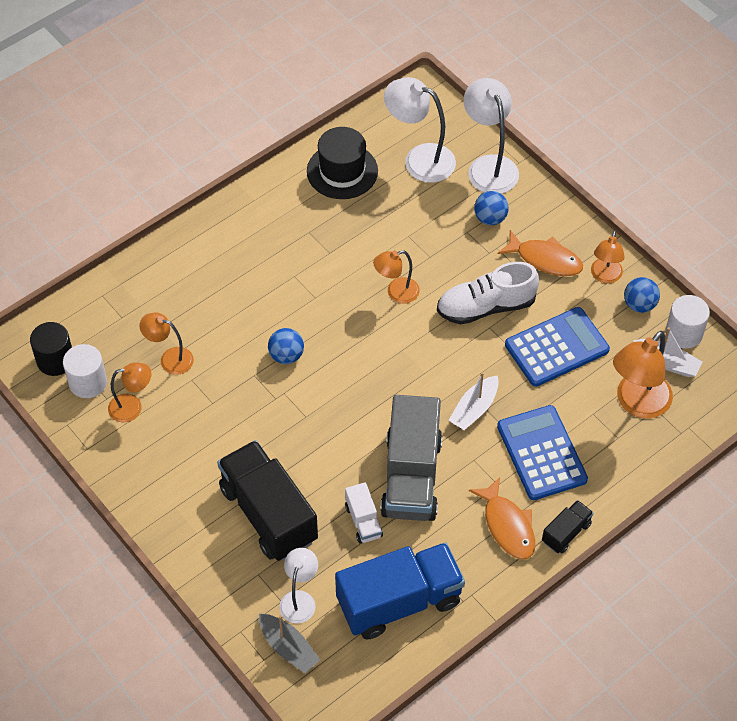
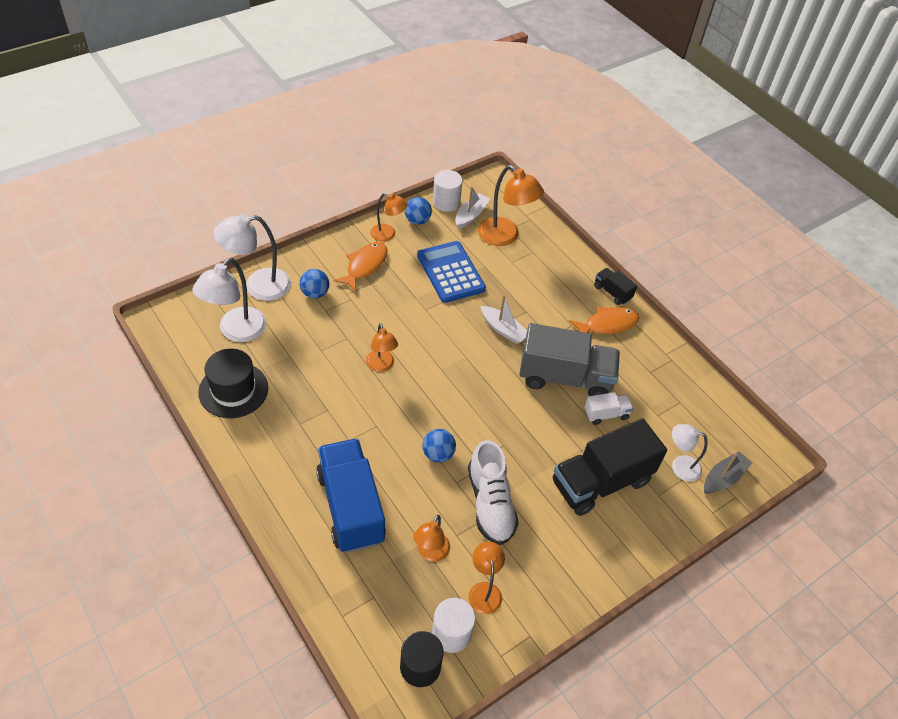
camera: 90 degrees left, 5 degrees down
(399, 601) = (676, 399): blue truck -> blue truck (350, 507)
(486, 307) = (405, 308): white shoe -> white shoe (490, 503)
(541, 453) = (545, 296): blue calculator -> none

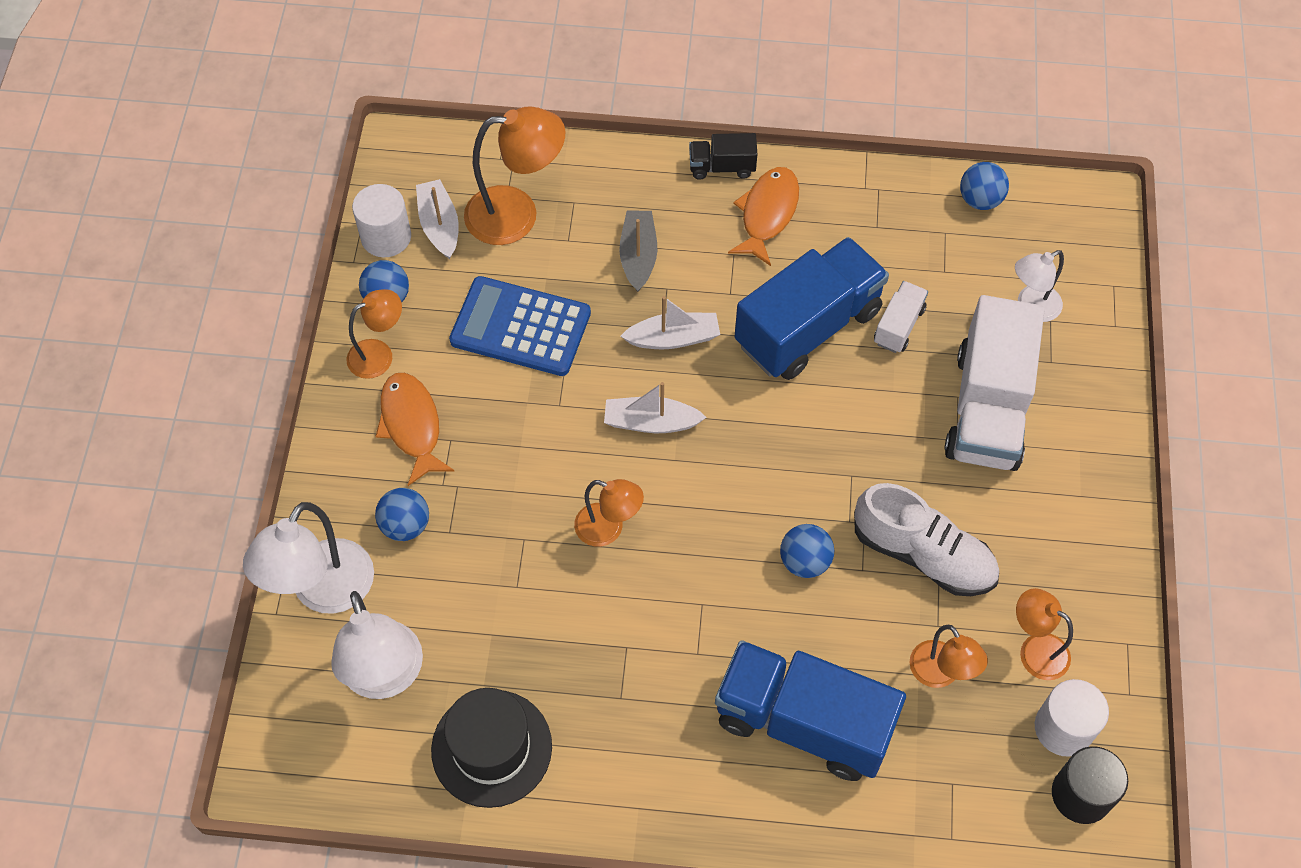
camera: 45 degrees left, 10 degrees up
(451, 348) = (651, 422): none -> white boat
(565, 377) = (808, 327): grey truck -> blue truck
(601, 482) = (987, 409): black truck -> white truck
(715, 405) = (980, 200): none -> blue ball
(723, 478) = (1081, 277): grey boat -> grey boat (638, 256)

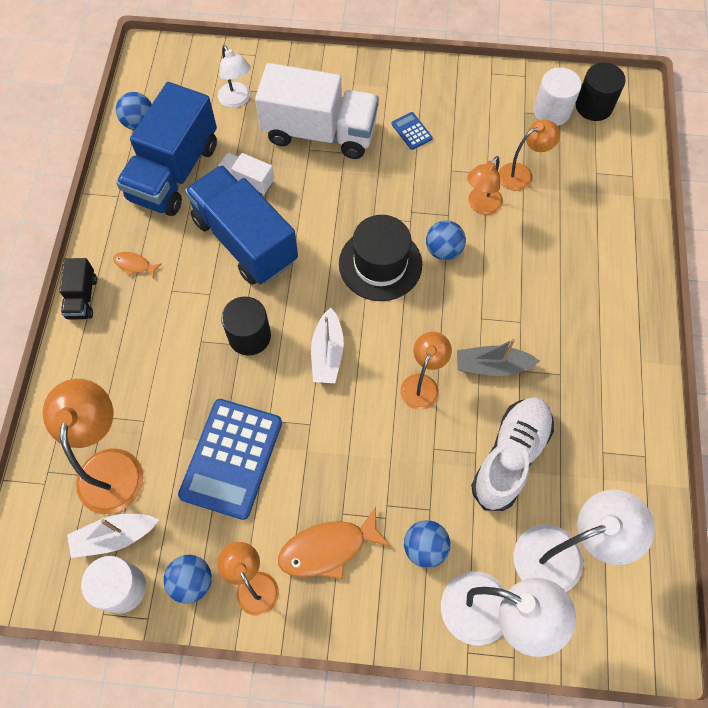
camera: 90 degrees left, 5 degrees up
(491, 748) = (610, 466): black hat -> black hat (380, 264)
(638, 256) = (166, 363): grey boat -> grey boat (492, 366)
(673, 338) = (249, 336): white boat -> black cylinder
(767, 214) = (134, 265): orange fish -> orange fish, size x0.51
(803, 722) = (565, 256): blue truck -> blue truck (174, 172)
(923, 554) = (434, 178): white shoe -> white shoe (510, 457)
(1002, 526) = (411, 131): none -> blue calculator
(1035, 650) = (500, 121): orange lamp -> orange lamp (481, 206)

